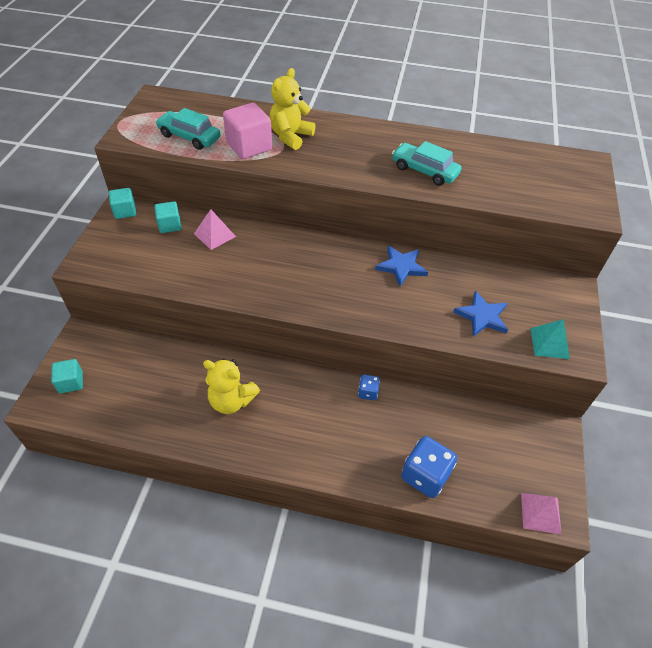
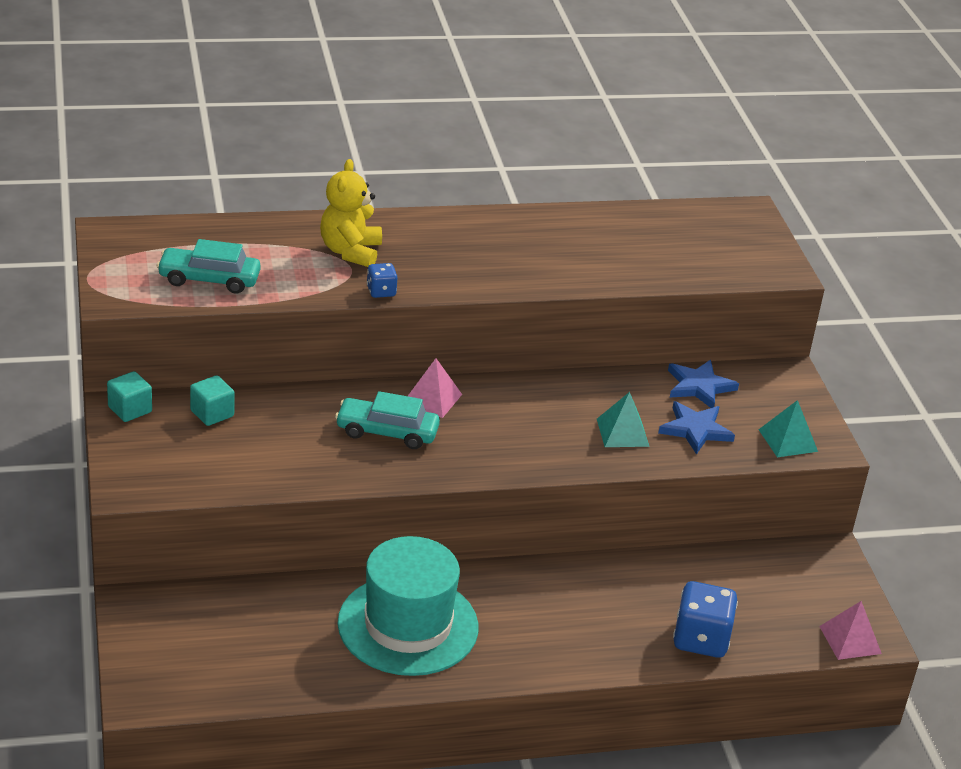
camera: 25 degrees left, 15 degrees down
(71, 382) = (165, 662): turquoise cube -> none
(215, 235) = (286, 412): pink pyramid -> pink pyramid (432, 398)
(231, 400) = (408, 625): yellow teddy bear -> turquoise hat
(249, 146) = (303, 276): pink cube -> none
(368, 392) = (580, 571): blue dice -> blue dice (381, 291)
(401, 267) = (564, 396): blue star -> blue star (699, 386)
(424, 171) = (555, 262): turquoise car -> turquoise car (387, 432)
(427, 305) = (622, 432): none -> turquoise pyramid

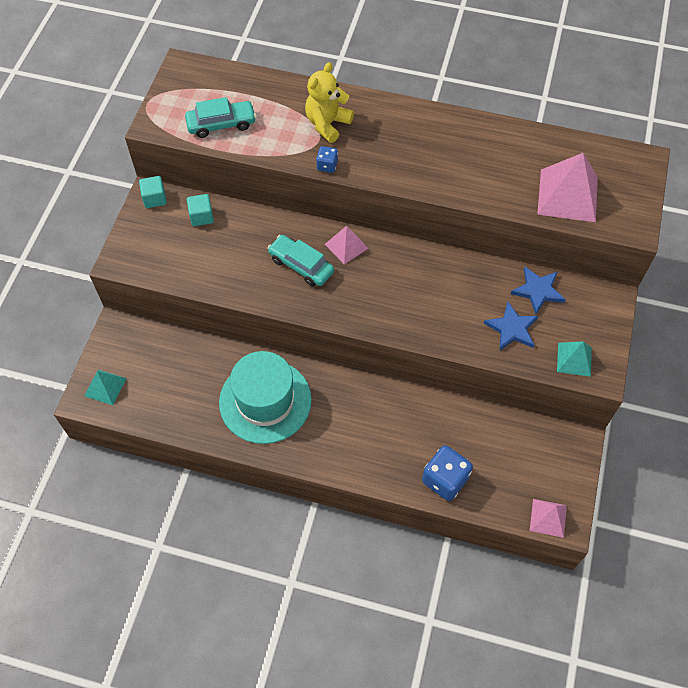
camera: 30 degrees right, 25 degrees up
(209, 279) = (221, 124): turquoise car -> turquoise car turned 135 degrees clockwise
(622, 432) = (458, 315): turquoise pyramid -> turquoise pyramid (105, 387)
(690, 259) = (568, 195): none -> pink pyramid

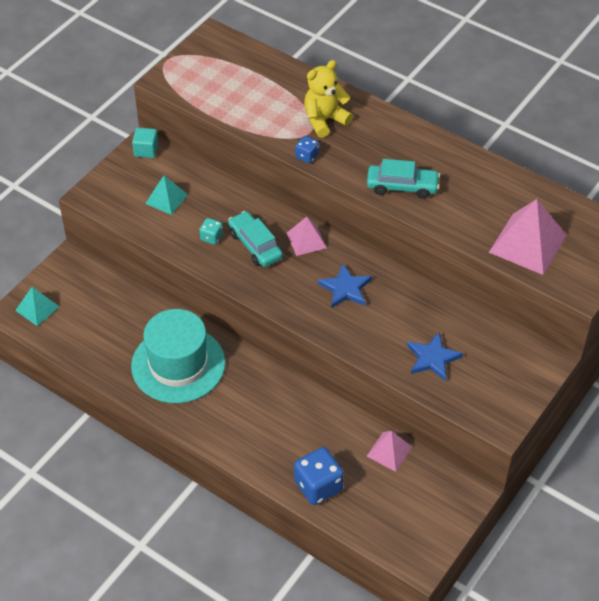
camera: 20 degrees right, 10 degrees down
(201, 216) = (182, 177): turquoise cube -> none
(221, 124) = (226, 95): turquoise car -> turquoise car (402, 186)
(256, 270) = (211, 237): none -> turquoise dice
(538, 291) = (475, 332): blue star -> blue star (345, 288)
(548, 517) = (404, 552): pink pyramid -> pink pyramid (389, 451)
(574, 359) = (481, 403): turquoise pyramid -> turquoise pyramid (166, 199)

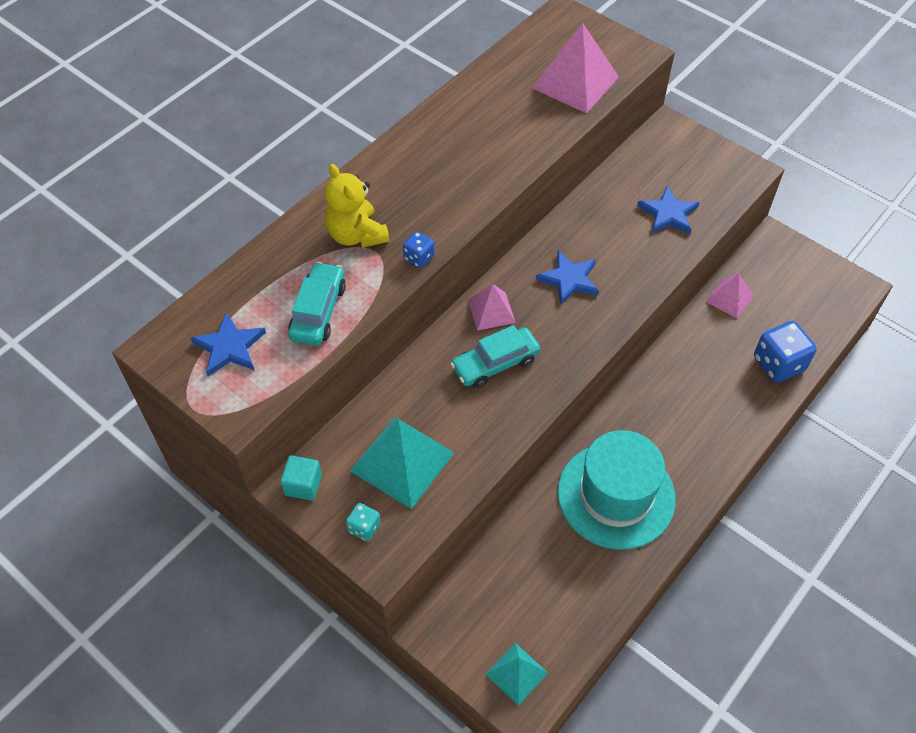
camera: 85 degrees left, 5 degrees up
(166, 199) = (402, 461): turquoise pyramid -> turquoise pyramid, size x1.74
(211, 237) = (477, 410): turquoise dice -> turquoise dice (364, 527)
(216, 69) = (229, 347): none -> blue star
(402, 186) = (481, 173): turquoise car -> turquoise car (318, 311)

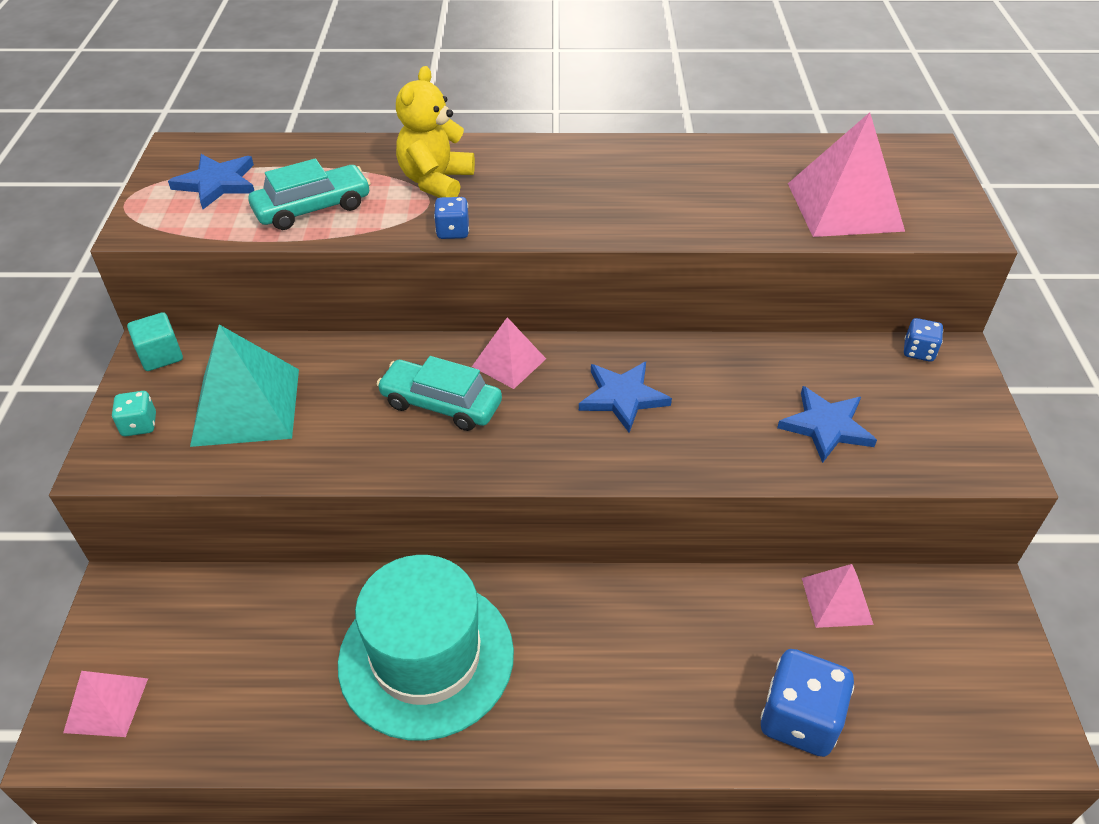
camera: 50 degrees right, 10 degrees down
(516, 673) = (106, 705): turquoise pyramid -> pink pyramid
(653, 138) = (918, 351): none -> blue dice

